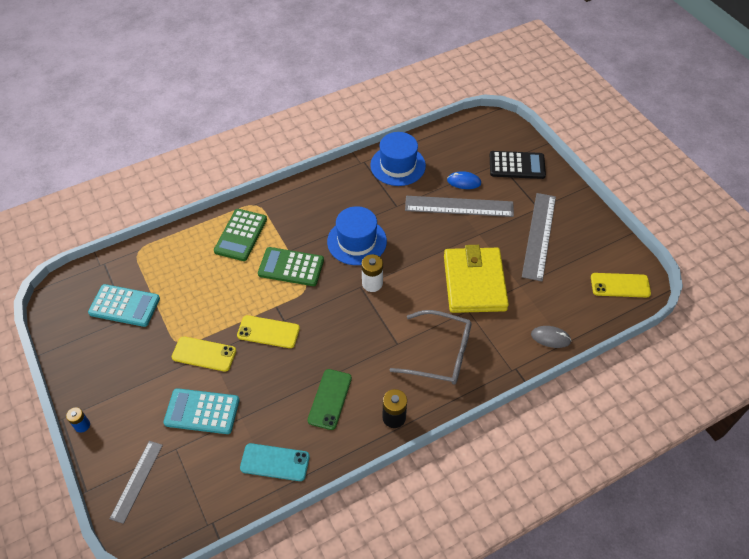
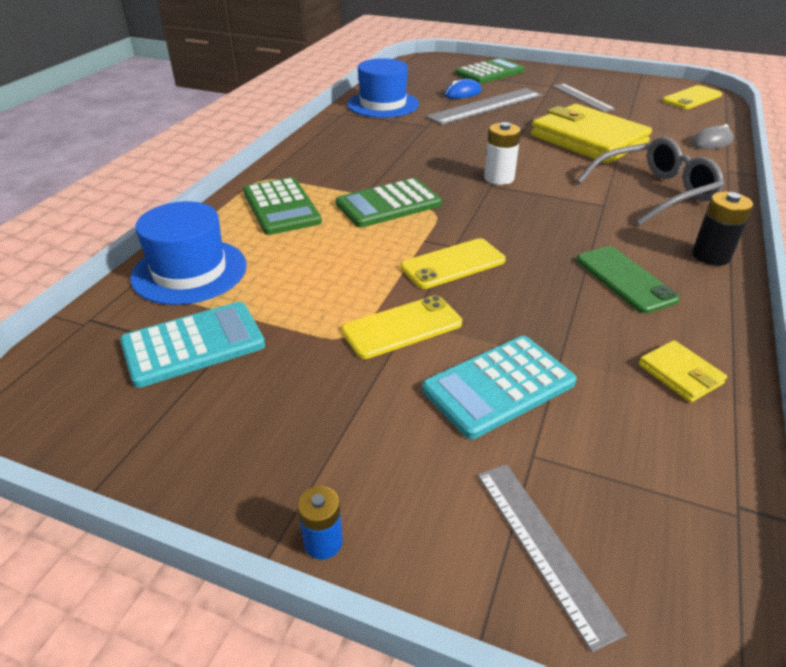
camera: 40 degrees left, 15 degrees down
(275, 462) = (680, 374): turquoise phone -> yellow wallet
(357, 241) = (429, 159): blue hat -> blue hat (189, 271)
(517, 165) = (489, 72): black calculator -> green calculator
(539, 235) = (582, 97): grey ruler -> grey ruler, size x0.62

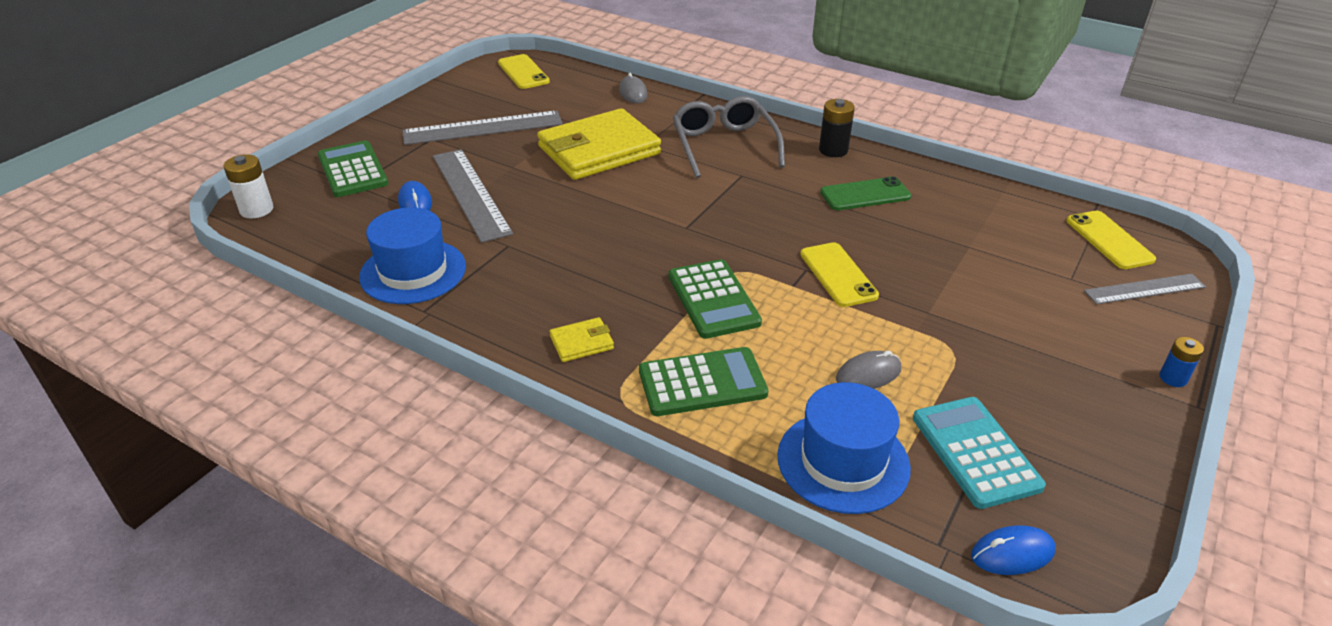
camera: 80 degrees left, 0 degrees up
(66, 360) = (1012, 553): none -> blue mouse
(300, 283) = (868, 374): none -> grey mouse
(402, 327) = (937, 317): yellow phone -> yellow phone (1109, 240)
(498, 386) = (1005, 279): turquoise calculator -> none
(499, 178) = (672, 220): white battery -> white battery (256, 210)
(582, 97) = (483, 128): grey ruler -> grey ruler, size x1.62
(680, 374) = (980, 202): yellow wallet -> yellow wallet (581, 342)

